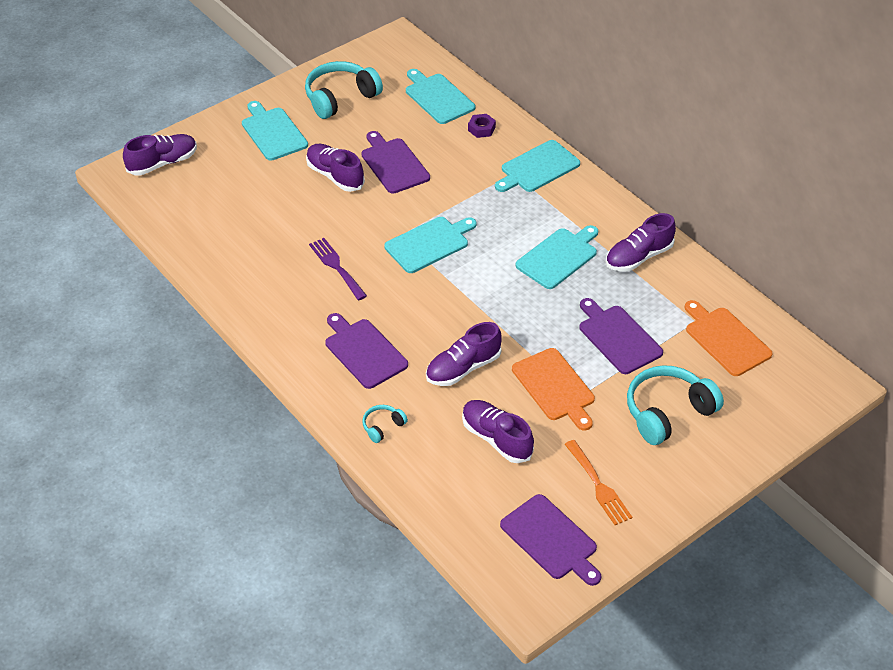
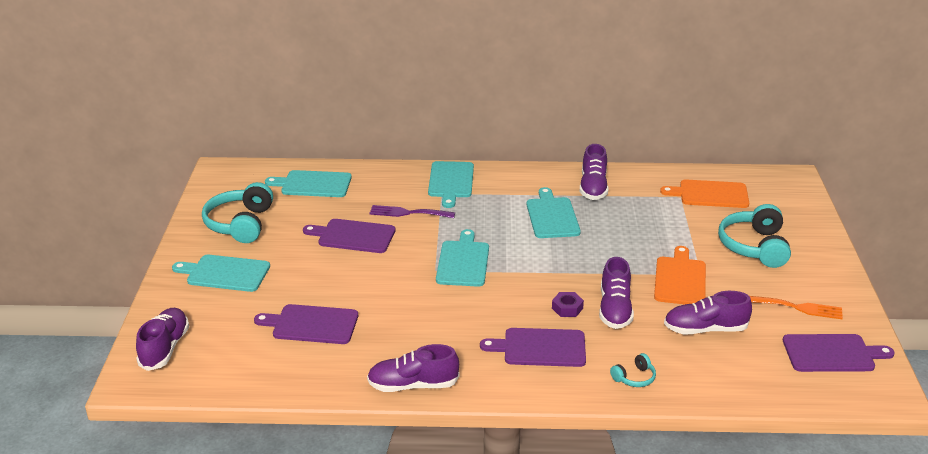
camera: 50 degrees left, 15 degrees down
(335, 176) = (324, 268): purple shoe -> purple shoe (413, 385)
(336, 267) = (427, 316): purple fork -> purple fork (408, 213)
(383, 426) = (634, 378): turquoise headphones -> turquoise headphones turned 120 degrees counterclockwise
(481, 129) = (376, 183): purple nut -> purple nut (567, 308)
(555, 387) = (680, 279): orange cutting board -> orange cutting board turned 90 degrees counterclockwise
(618, 337) = (661, 231): purple cutting board -> purple cutting board (312, 324)

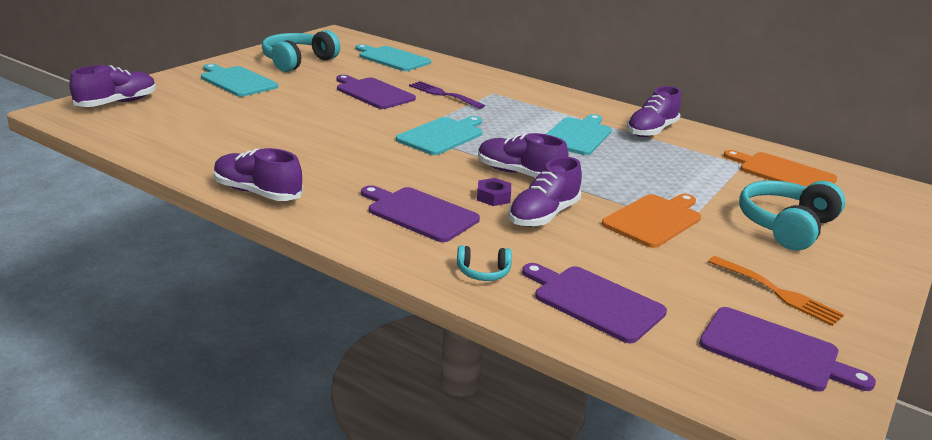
camera: 30 degrees right, 5 degrees down
(312, 324) = (246, 128): purple cutting board -> purple cutting board (594, 302)
(451, 181) = (513, 89): turquoise cutting board -> none
(705, 329) = (627, 267): purple shoe -> purple shoe (519, 174)

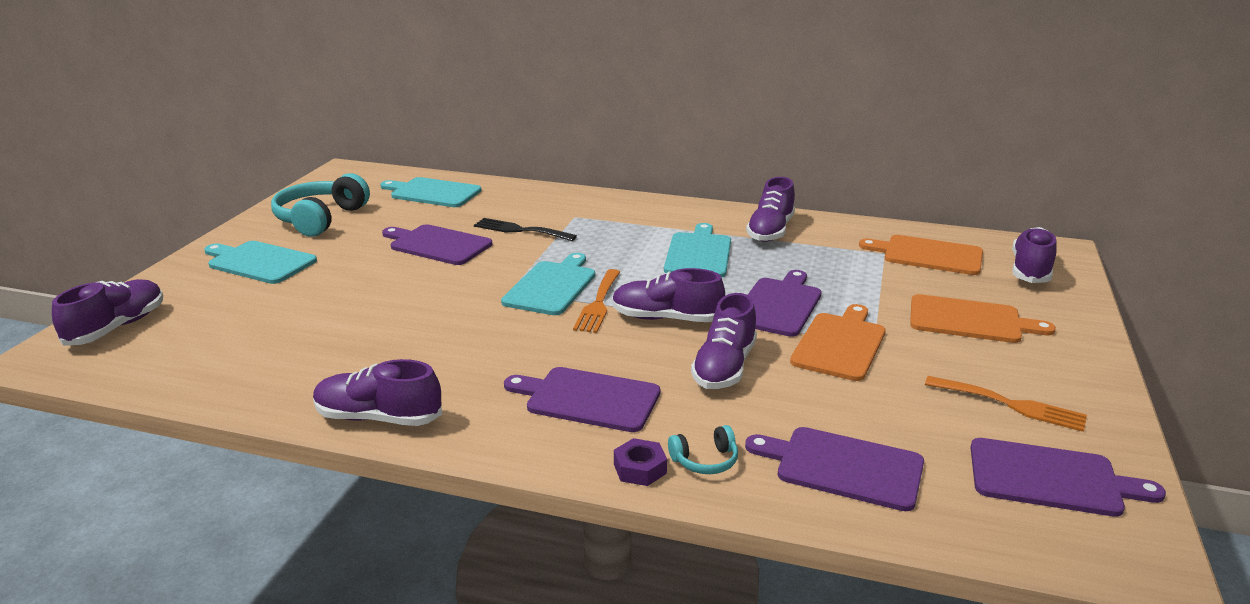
camera: 15 degrees left, 0 degrees up
(443, 94) = (520, 230): purple fork -> black fork
(471, 154) = (598, 304): none -> orange fork
(493, 197) = (656, 356): purple nut -> purple nut (640, 468)
(620, 183) = (779, 305): none -> purple cutting board
(786, 226) = (970, 320): turquoise headphones -> orange cutting board
(874, 201) = (1030, 270): none -> purple shoe

